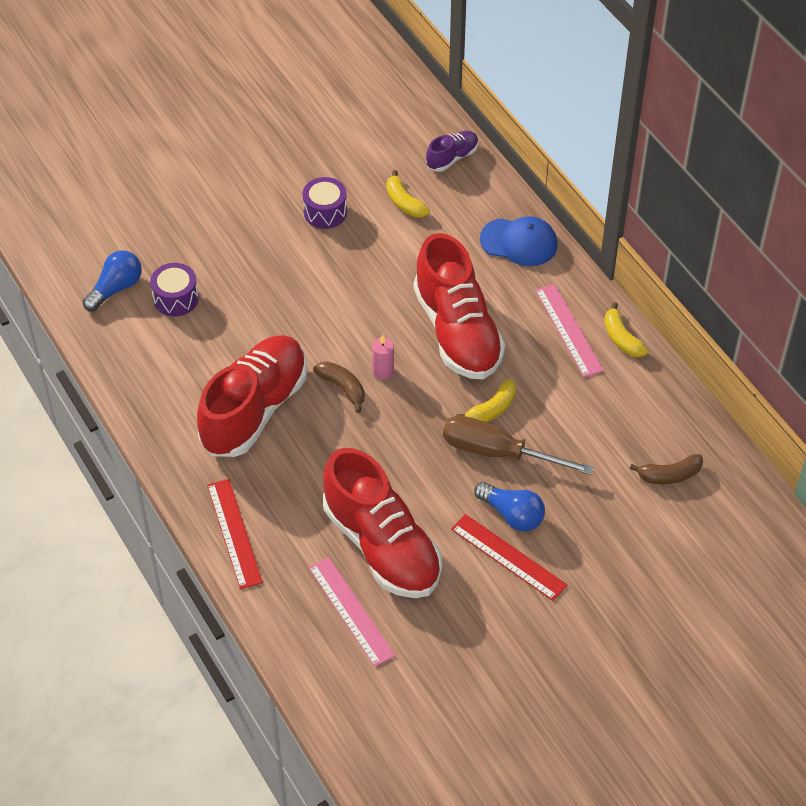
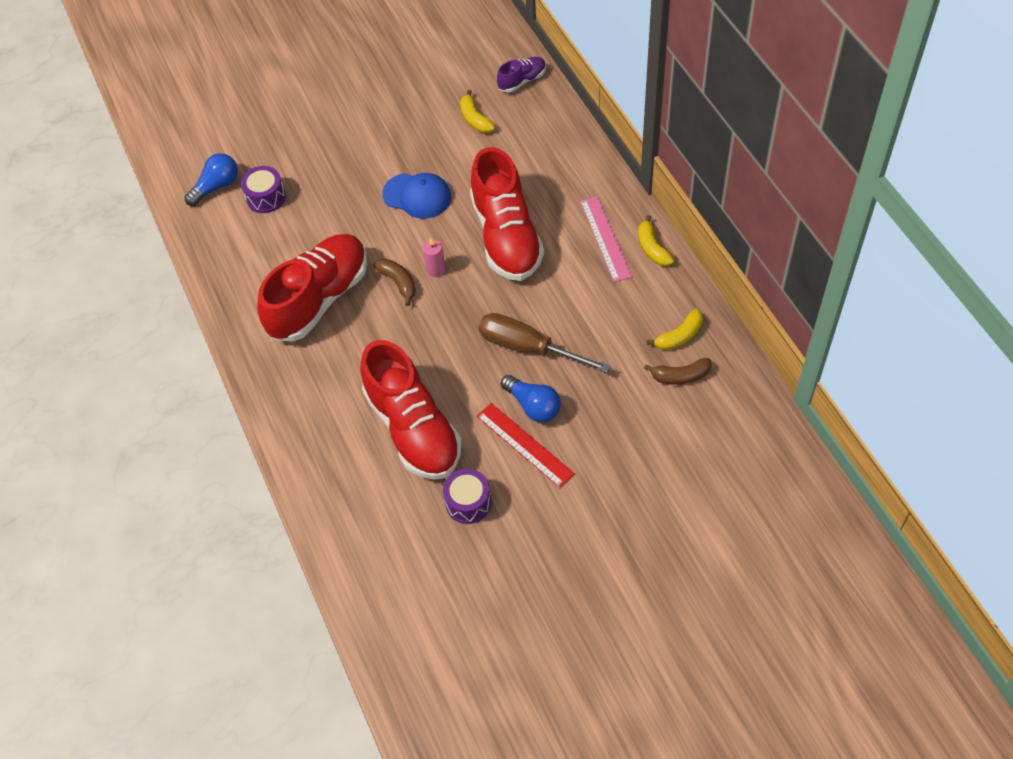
camera: 10 degrees right, 5 degrees up
(234, 533) = (285, 410): red ruler -> none
(325, 212) = (405, 125): purple drum -> purple drum (468, 502)
(351, 611) = (378, 487): pink ruler -> none
(492, 409) = (527, 308): yellow banana -> yellow banana (679, 336)
(519, 242) = (571, 158): blue cap -> blue cap (417, 196)

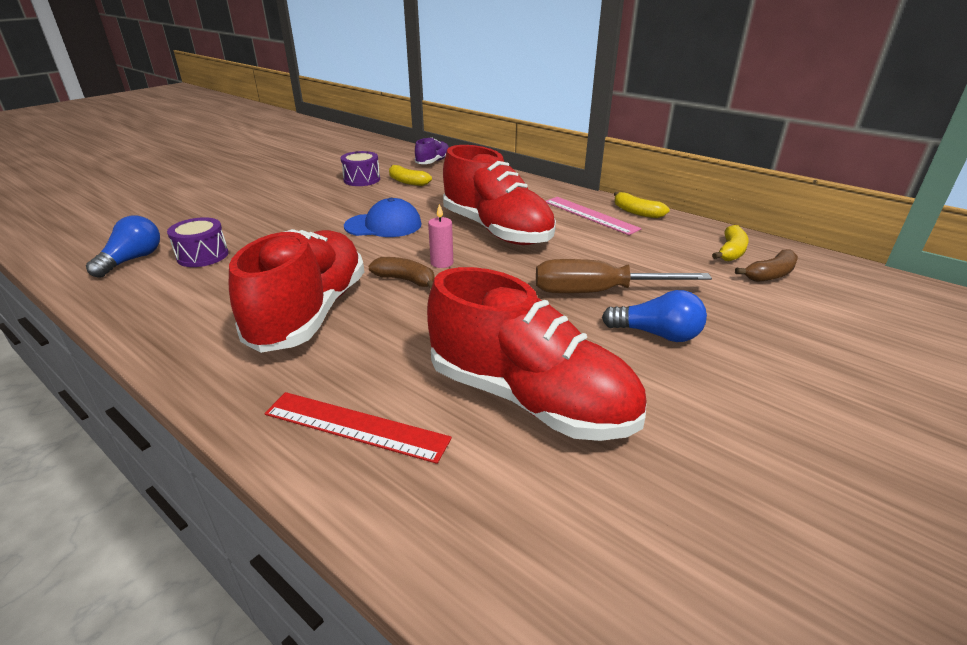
camera: 30 degrees left, 25 degrees down
(468, 502) = (690, 460): purple drum -> purple drum (362, 179)
(525, 444) = (689, 371): red ruler -> red ruler (356, 426)

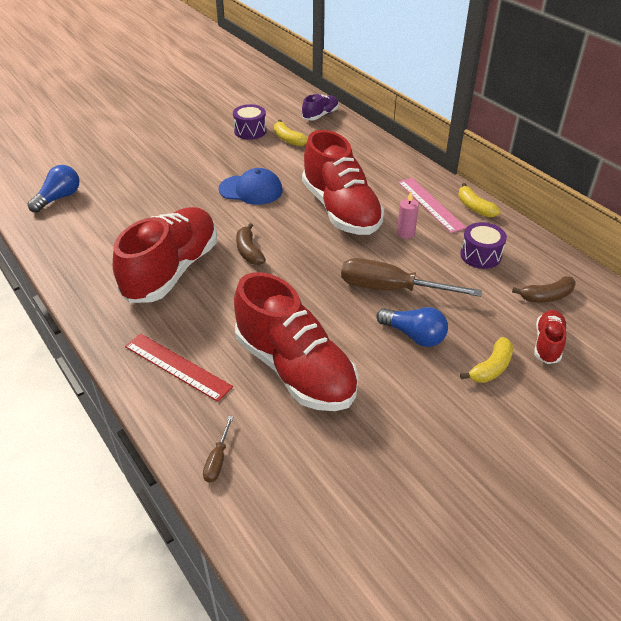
camera: 15 degrees right, 10 degrees up
(203, 255) = (108, 202): purple drum -> purple drum (480, 255)
(405, 280) = (249, 251): brown banana -> brown banana turned 150 degrees counterclockwise
(442, 263) = (282, 238): pink candle -> pink candle (405, 233)
(473, 555) = (218, 460): none -> brown screwdriver
(731, 252) = (530, 266): yellow banana -> yellow banana (491, 368)
(810, 318) = (547, 344): none -> red shoe

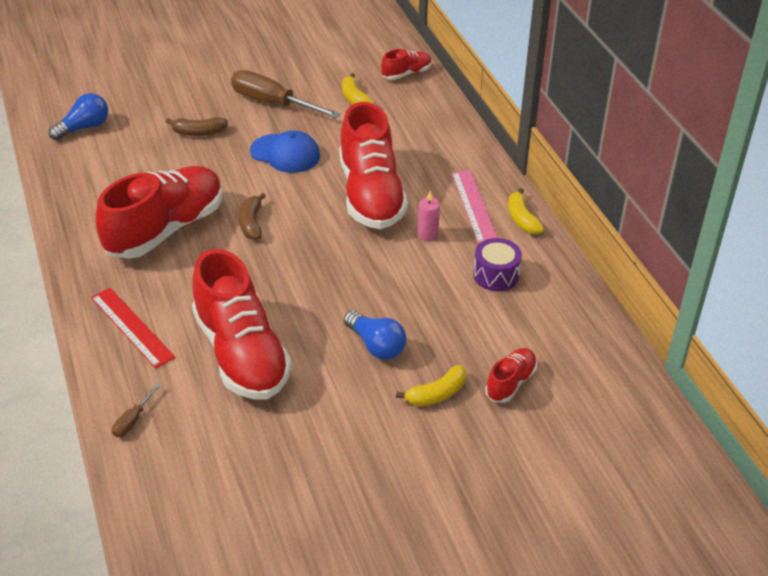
camera: 15 degrees right, 0 degrees up
(250, 131) = (317, 81): purple drum -> none
(320, 115) = (406, 74): purple shoe -> red shoe
(391, 289) = (379, 292): brown screwdriver -> brown screwdriver (272, 103)
(546, 296) = (541, 334): brown banana -> brown banana (198, 132)

